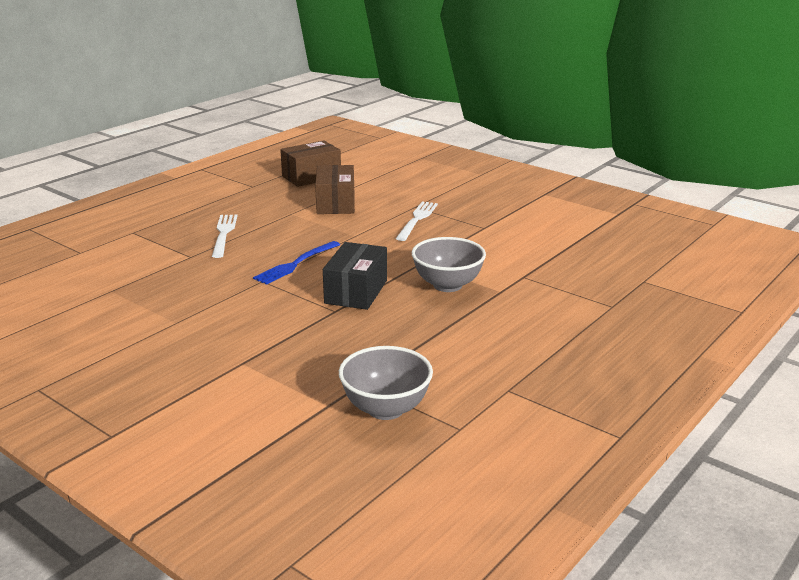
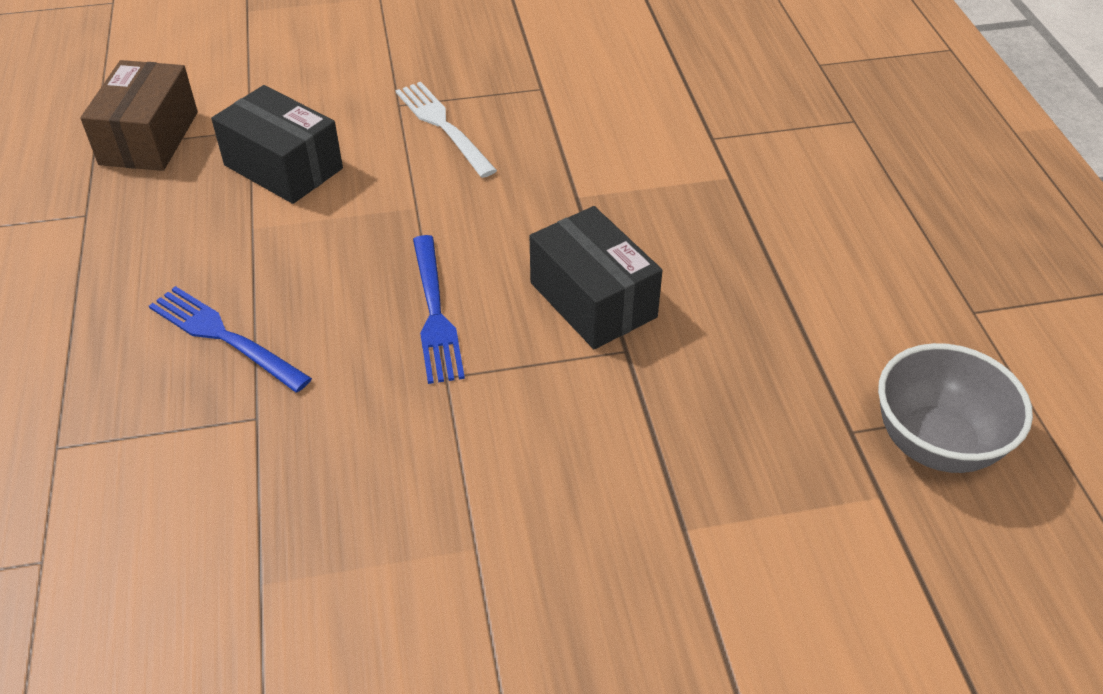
camera: 50 degrees left, 20 degrees up
(224, 234) = (223, 337): white fork -> blue fork
(336, 203) = (283, 167): brown box -> black box
(447, 285) = (666, 209): grey bowl -> none

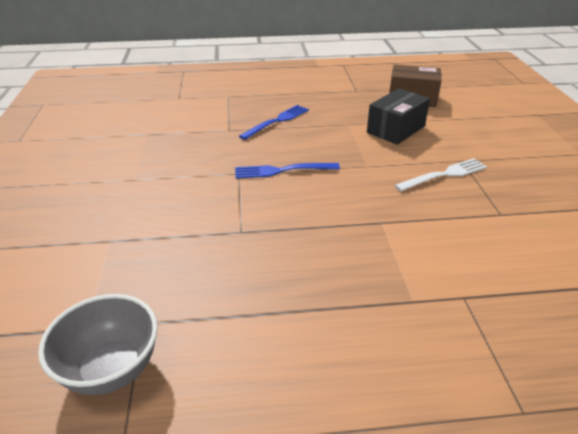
camera: 95 degrees right, 10 degrees down
(593, 300) = (284, 222): black box -> none

